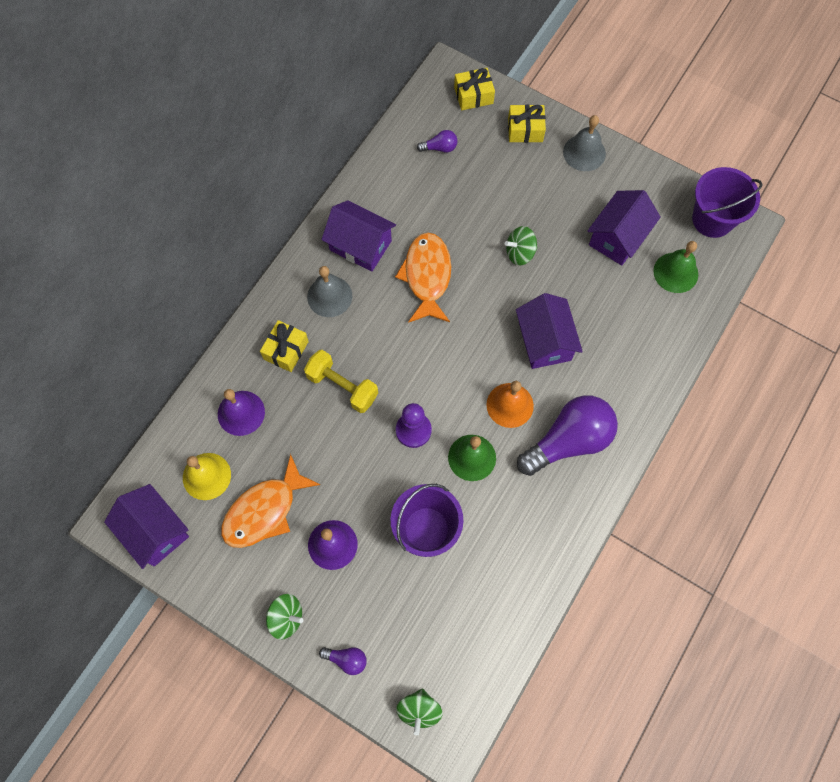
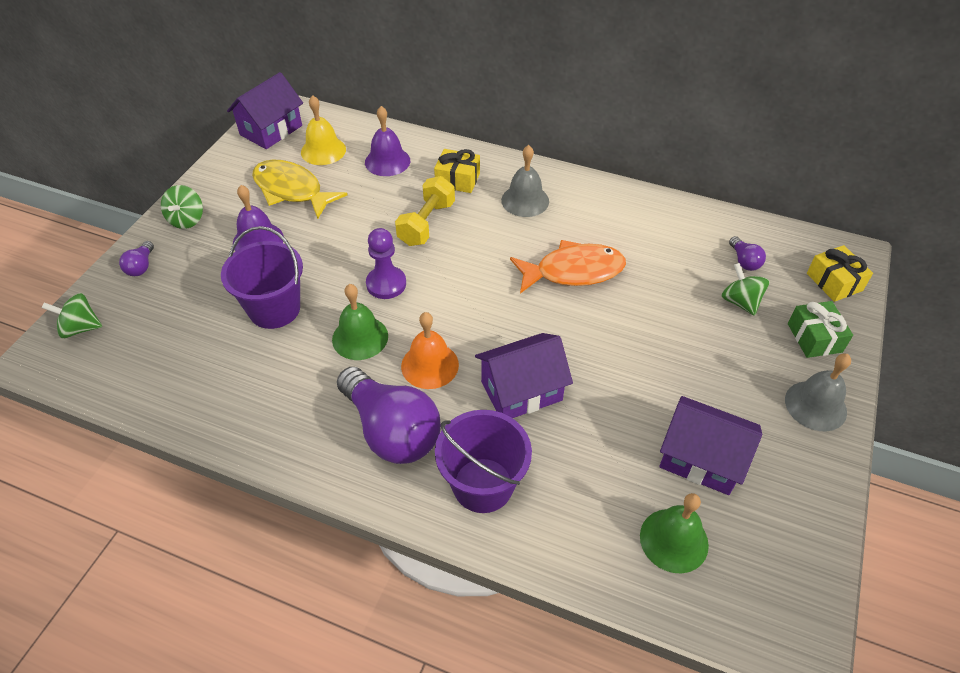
camera: 80 degrees right, 20 degrees down
(264, 510) = (292, 190): orange fish -> yellow fish
(360, 245) = (591, 214): purple house -> none
(520, 253) = (635, 352): green spinning top -> green spinning top (740, 302)
(525, 130) = (814, 338): yellow gift -> green gift
(712, 219) = (787, 588): purple bucket -> purple bucket (483, 485)

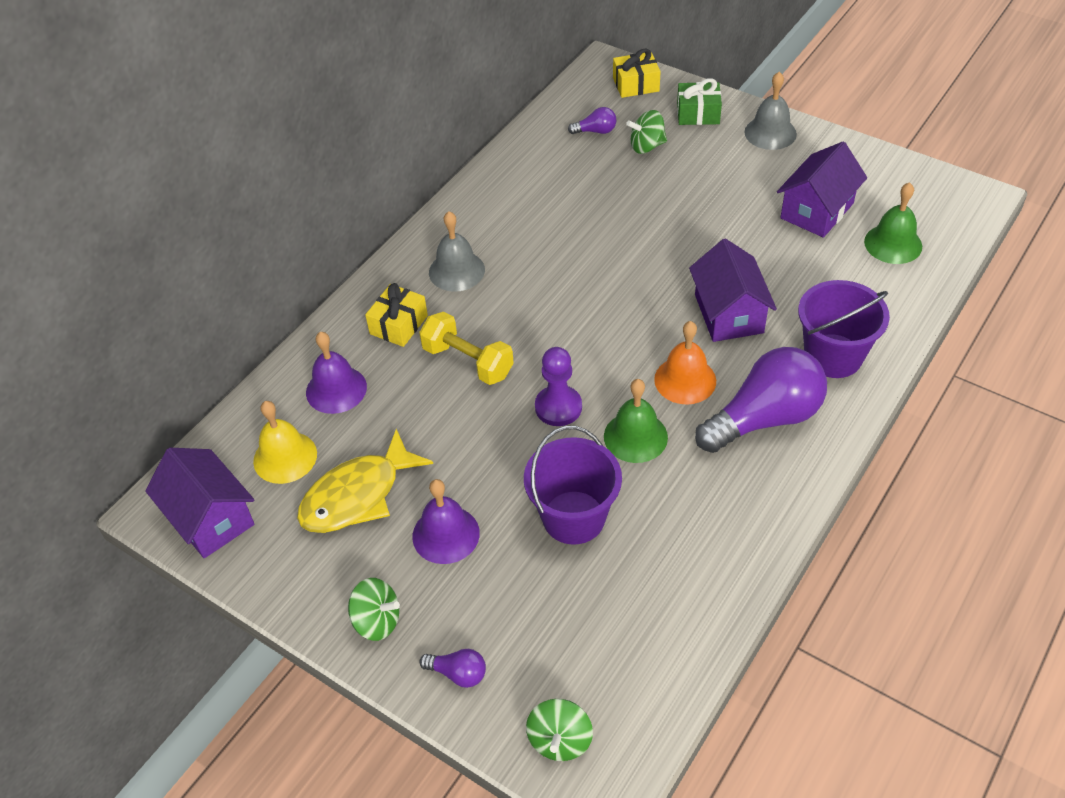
camera: 75 degrees left, 0 degrees up
(573, 271) = (578, 250): orange fish -> none

